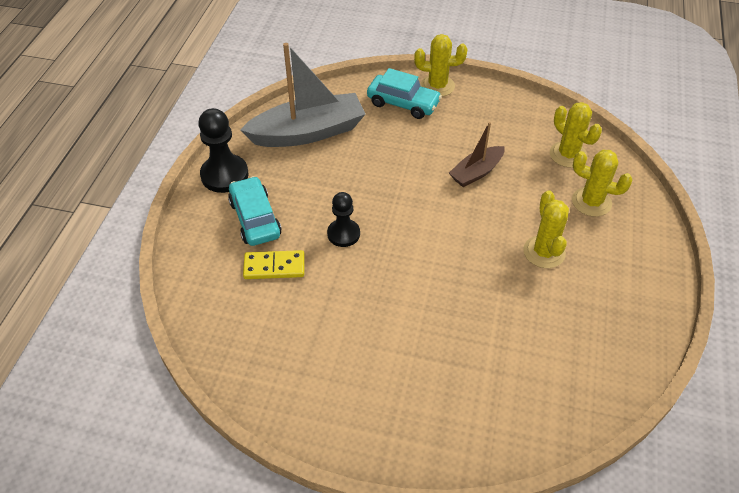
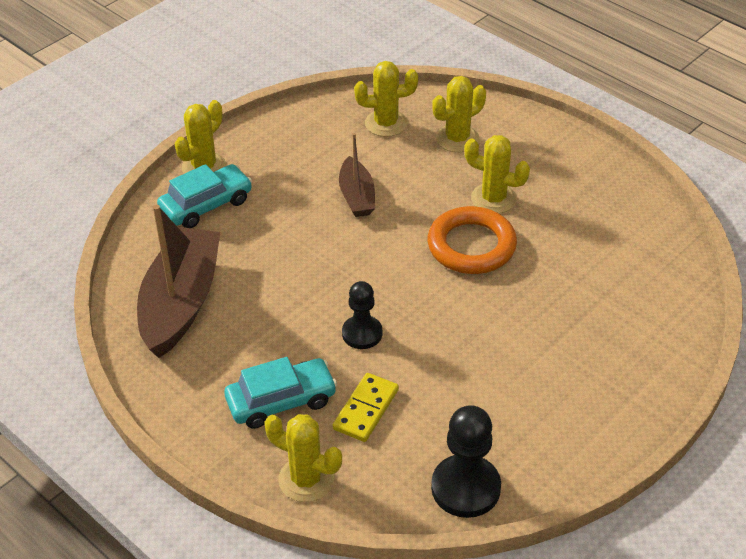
camera: 60 degrees left, 5 degrees down
(195, 261) = (306, 479): none -> yellow cactus
(224, 175) = (187, 404): black pawn -> black pawn (465, 488)
(255, 219) = (281, 401): turquoise car -> turquoise car turned 150 degrees clockwise
(308, 132) = (181, 303): grey boat -> brown boat
(480, 260) = (471, 246): none -> orange ring

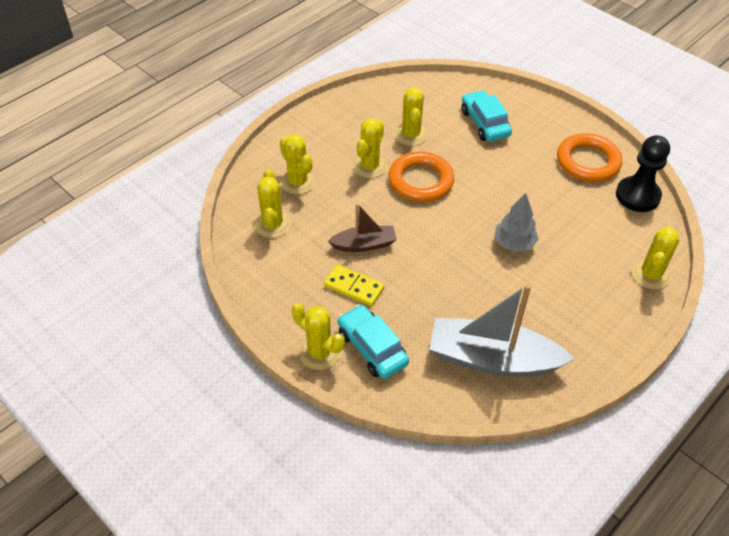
camera: 90 degrees left, 5 degrees up
(181, 303) = (492, 359): brown boat -> grey boat
(281, 401) = (585, 289): turquoise car -> turquoise car (484, 123)
(362, 333) = (514, 243): black pawn -> grey tree
(366, 409) = (584, 242): yellow domino -> yellow domino (354, 287)
(535, 433) = (588, 162): none -> orange ring
(562, 237) = (411, 135): none -> yellow cactus

